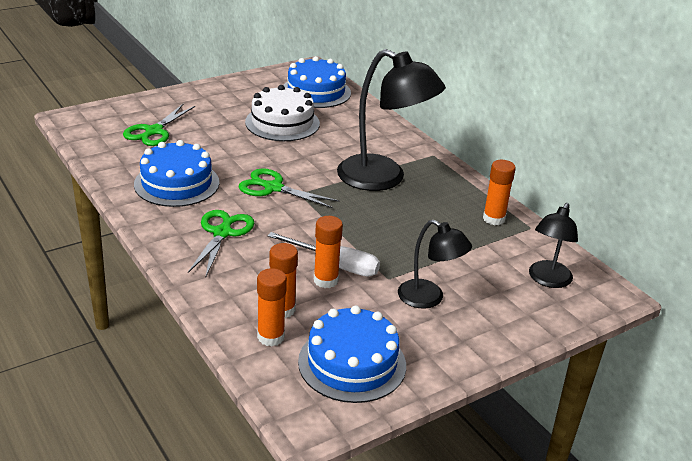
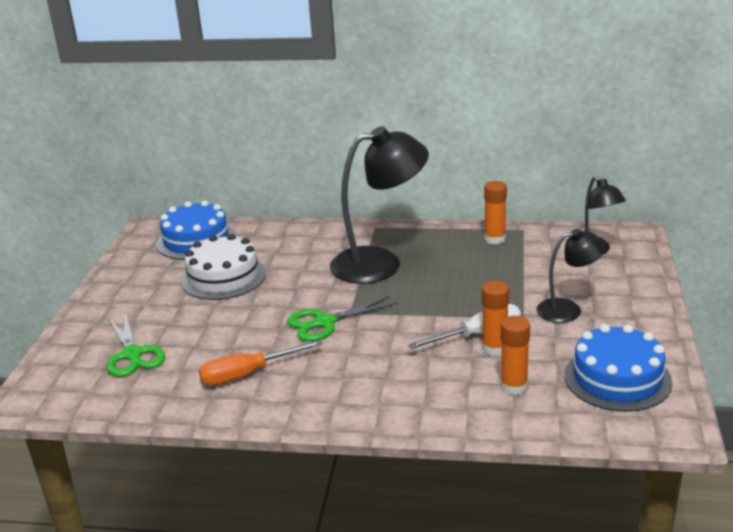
camera: 45 degrees left, 5 degrees down
(177, 183) = (247, 374): blue cake -> orange screwdriver
(222, 233) = (363, 376): green scissors -> none
(271, 337) = (546, 407): orange glue stick -> none

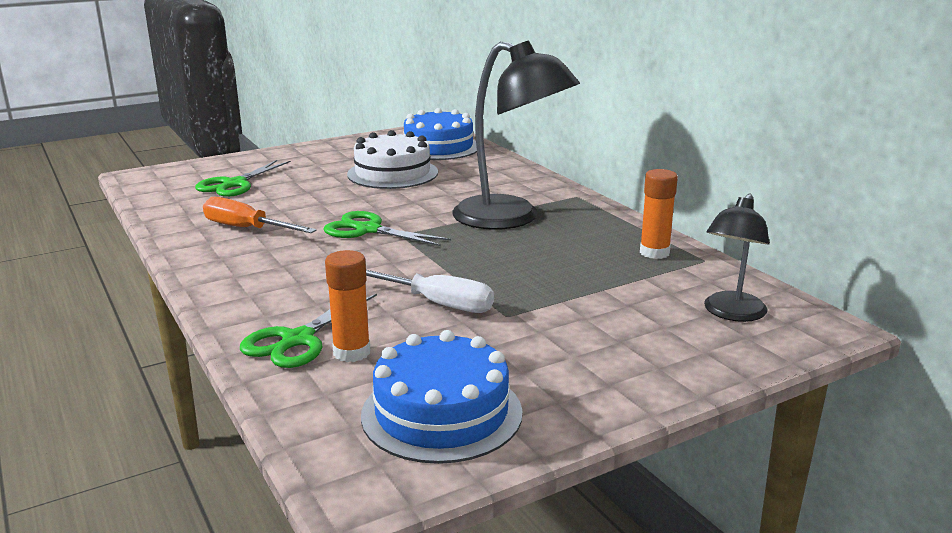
camera: 50 degrees right, 5 degrees down
(474, 403) = (297, 340): none -> green scissors
(494, 348) = (419, 319): orange glue stick -> none
(568, 309) = (562, 336): black lamp -> none

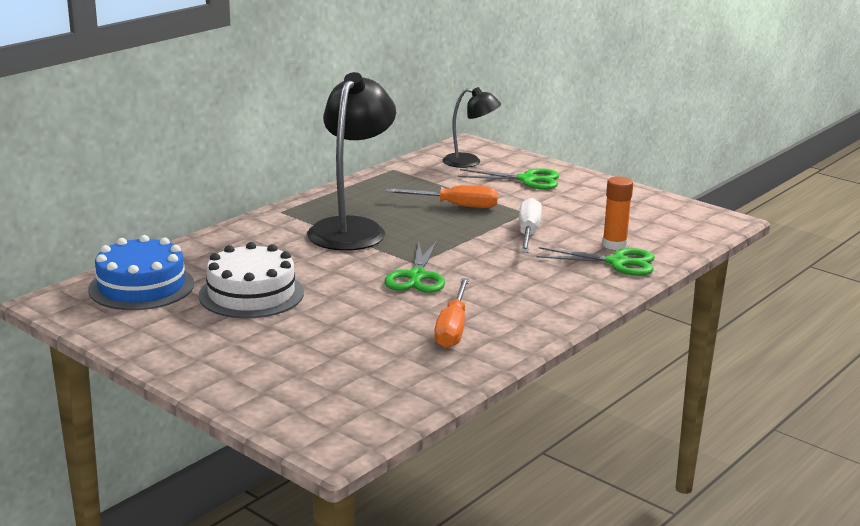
camera: 110 degrees left, 0 degrees up
(234, 184) = (332, 371): green scissors -> green scissors (527, 180)
(441, 413) = (647, 214): blue cake -> none
(552, 276) = (455, 206): none -> orange screwdriver
(654, 252) = (391, 181): orange glue stick -> none

